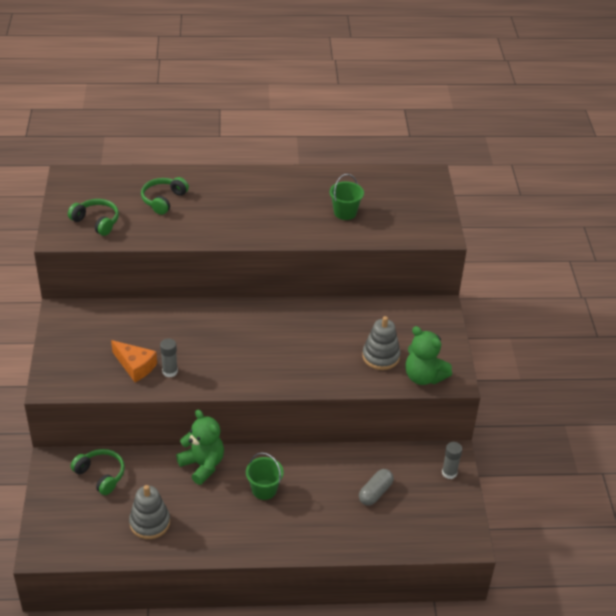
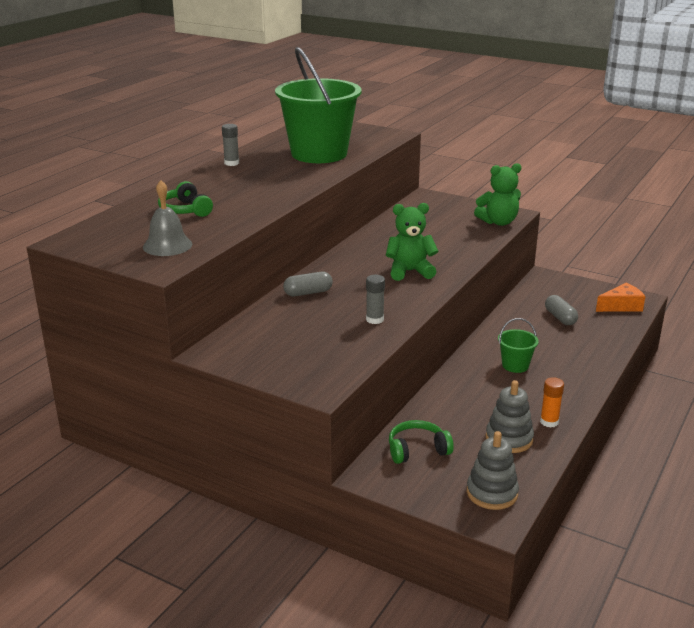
camera: 55 degrees left, 15 degrees down
(96, 222) = (167, 245): green headphones -> grey bell
(135, 366) = (346, 334): orange cheese -> orange cheese (621, 306)
(185, 318) = (308, 293): none -> grey capsule
(191, 540) = (549, 422): none -> orange glue stick
(202, 465) = (457, 387): green teddy bear -> green teddy bear (410, 271)
(345, 212) = (319, 154): green bucket -> green bucket, size x2.43
(381, 356) = (458, 230): grey stacking toy -> grey stacking toy (492, 493)
(449, 473) = (562, 283): grey glue stick -> grey glue stick (231, 163)

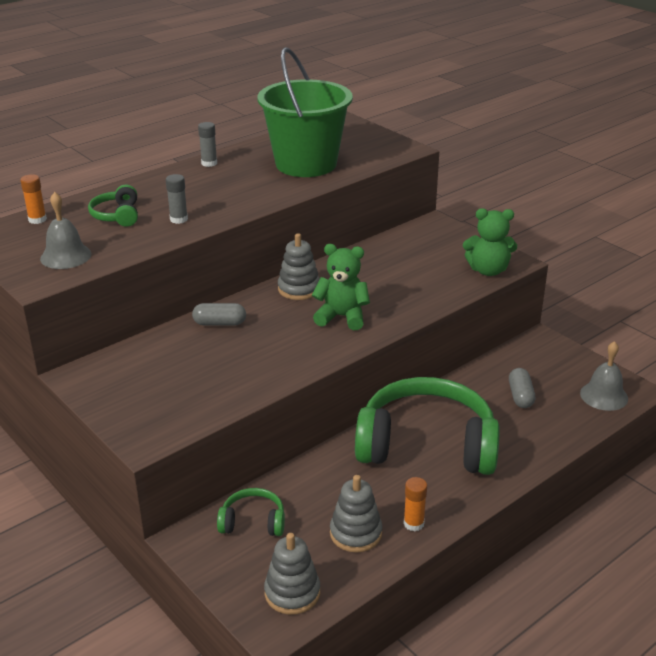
camera: 20 degrees right, 5 degrees up
(110, 223) = (37, 219): none -> orange glue stick
(355, 258) = (299, 289): none -> grey stacking toy
(374, 319) = (260, 369): grey glue stick -> grey glue stick (179, 219)
(515, 365) = (426, 445): green bucket -> green headphones
(621, 306) = (604, 396): orange cheese -> grey bell

